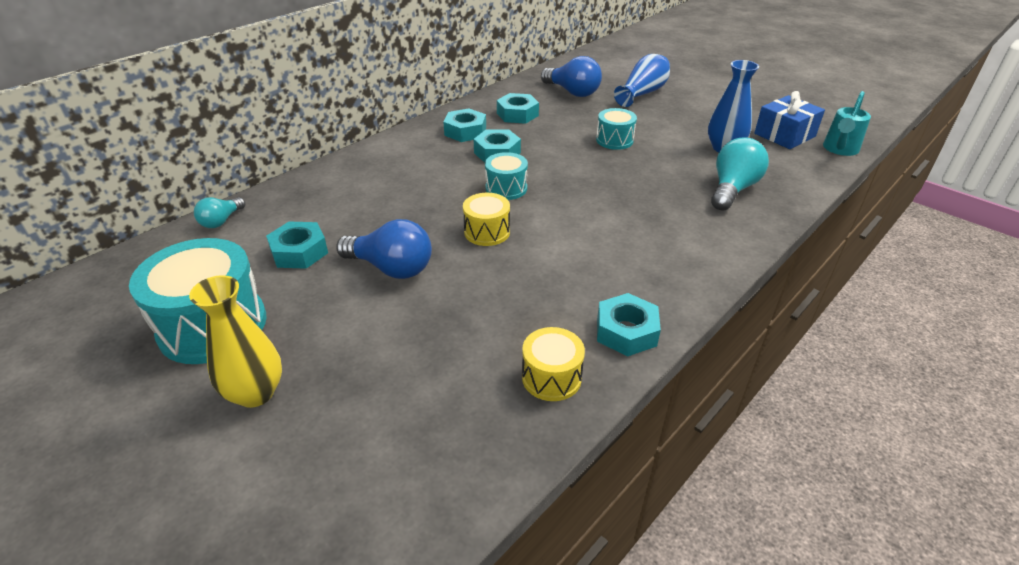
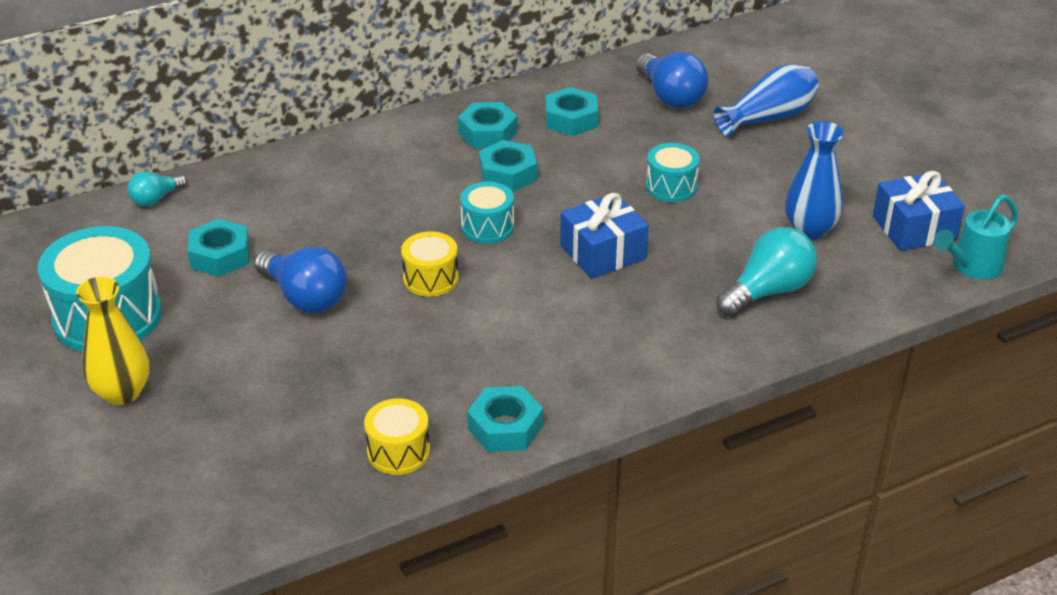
camera: 20 degrees right, 0 degrees up
(601, 188) = (603, 252): none -> blue gift

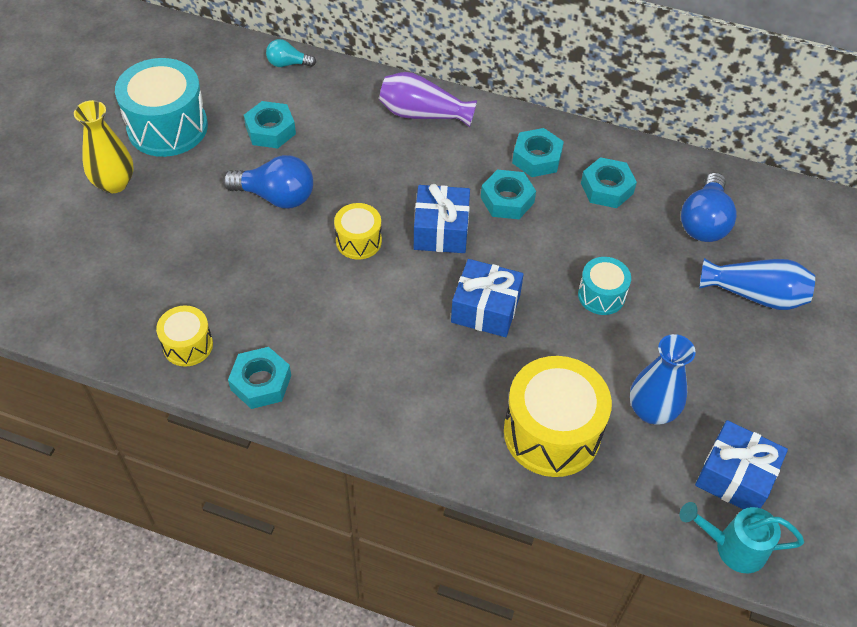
camera: 45 degrees right, 15 degrees up
(305, 297) = (276, 196): blue light bulb -> blue light bulb turned 75 degrees counterclockwise
(345, 160) = (423, 114): none -> purple vase
(487, 227) = (441, 230): turquoise drum -> blue gift
(768, 291) = (552, 432): turquoise light bulb -> yellow drum

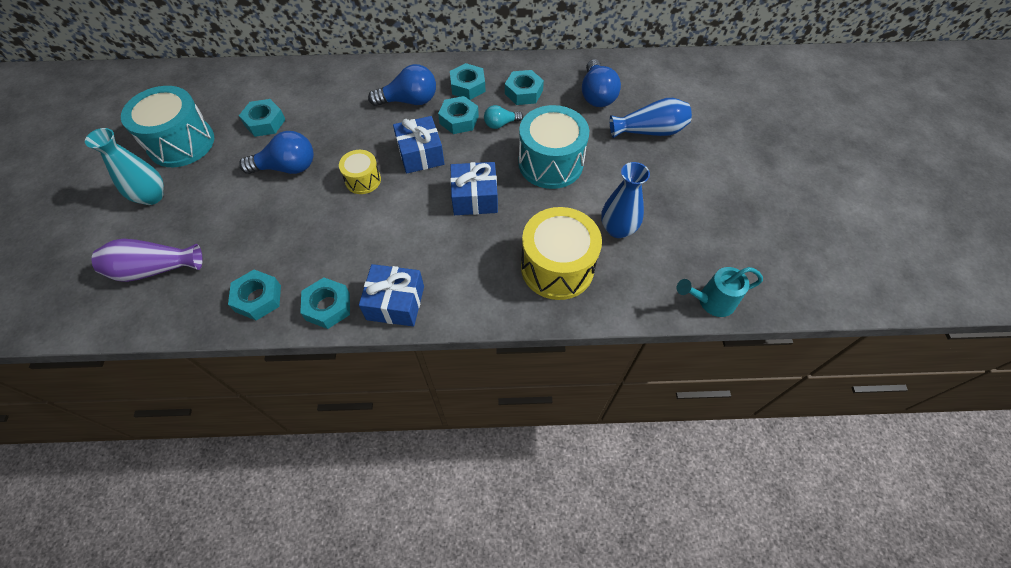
camera: 20 degrees left, 5 degrees up
(114, 183) = (152, 196): yellow vase -> turquoise vase
(188, 345) = (258, 298): yellow drum -> turquoise nut
(288, 64) = (260, 73): turquoise light bulb -> turquoise light bulb (500, 124)
(423, 114) = (375, 80): purple vase -> purple vase (154, 269)
(454, 155) = (409, 101): none -> blue light bulb
(601, 295) = (550, 163): turquoise drum -> turquoise drum, size x1.87
(735, 476) = (691, 253): blue gift -> blue gift (395, 303)

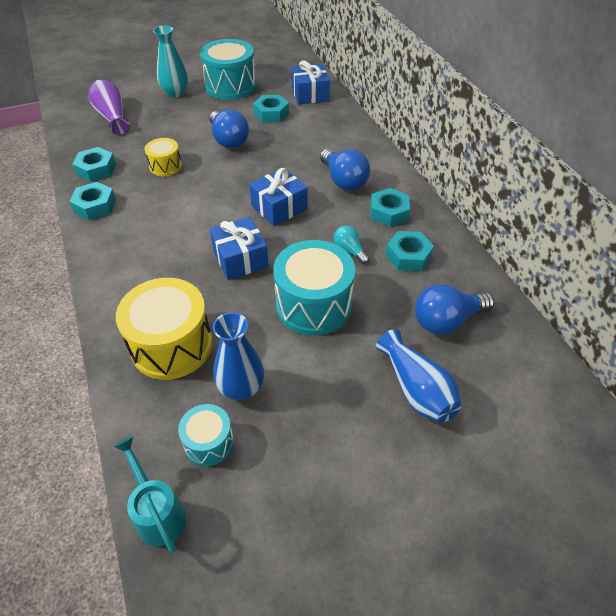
camera: 70 degrees right, 10 degrees down
(363, 180) = (232, 183): yellow drum -> yellow drum (165, 166)
(395, 303) = (105, 242): blue gift -> blue gift (310, 94)
(459, 120) = (338, 219): turquoise nut -> none
(660, 259) = (209, 442): none -> turquoise drum

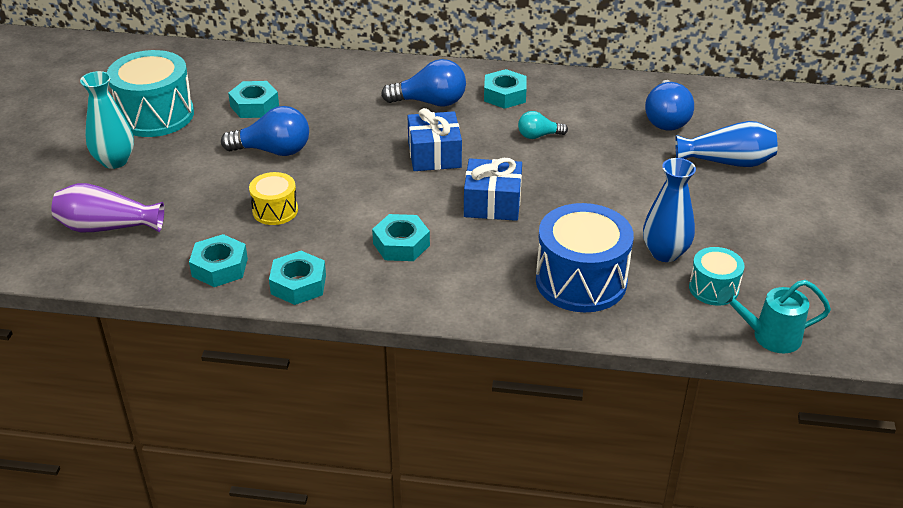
camera: 60 degrees left, 10 degrees down
(171, 345) = (581, 281): yellow drum -> blue drum
(310, 94) = (247, 68): blue gift -> none
(313, 304) = (593, 180): turquoise drum -> none
(408, 256) = (573, 108): turquoise nut -> turquoise nut (401, 244)

